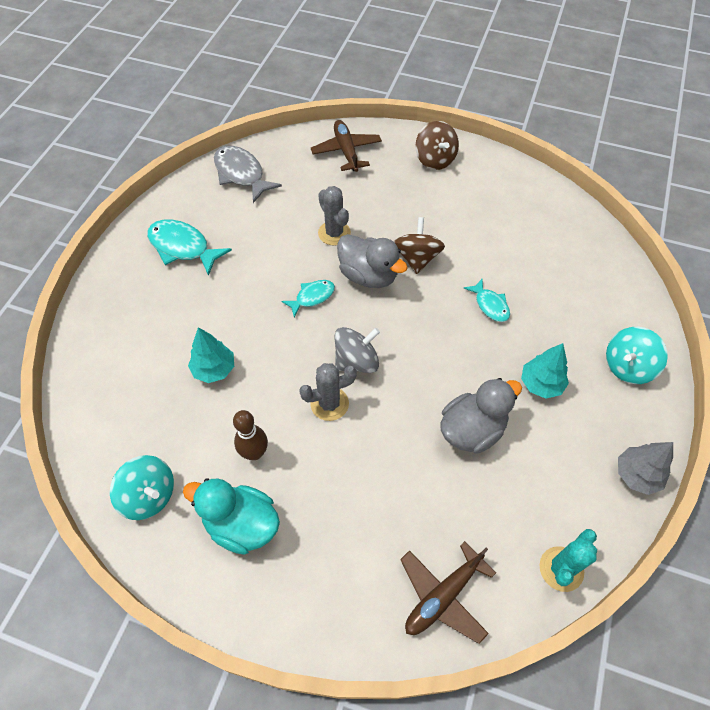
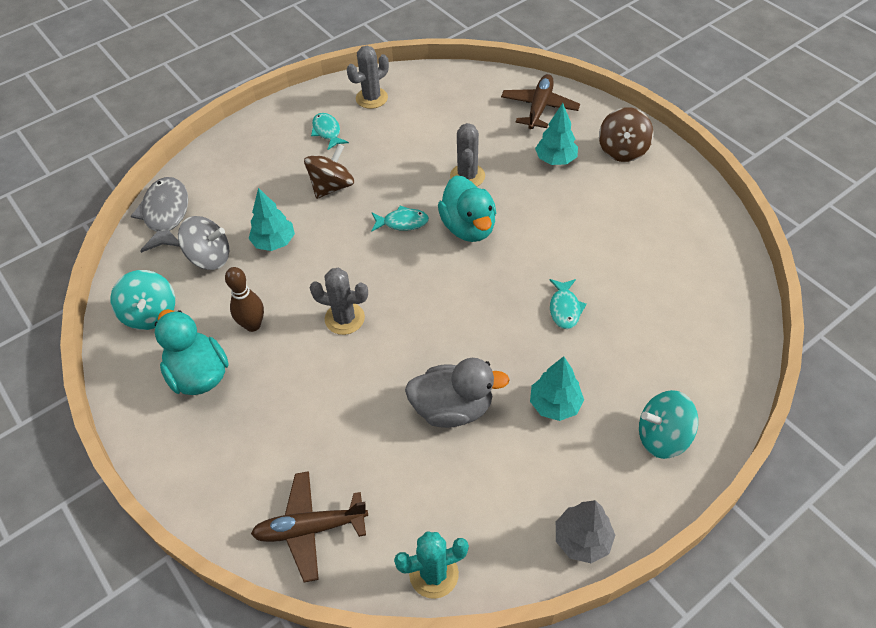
camera: 35 degrees right, 5 degrees down
(183, 247) = (327, 132): turquoise fish -> turquoise fish, size x0.59
(199, 200) = (371, 98): none -> grey cactus
(241, 174) = (425, 90): grey fish -> grey fish (166, 215)
(356, 361) = (397, 295): grey spinning top -> grey spinning top (209, 257)
(368, 275) = (468, 227): grey duck -> turquoise duck
(392, 189) = (555, 160): none -> turquoise tree
(417, 258) = (527, 233): brown spinning top -> brown spinning top (332, 186)

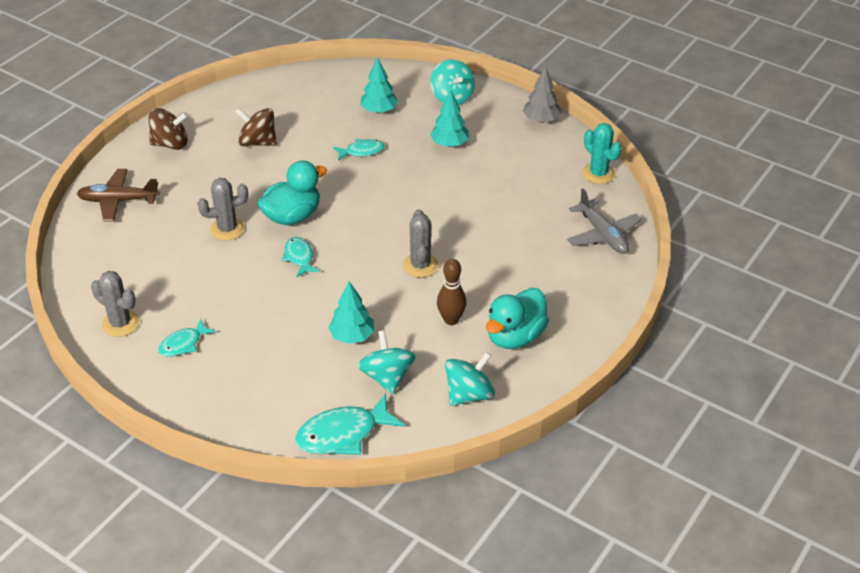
camera: 110 degrees left, 10 degrees down
(166, 215) = (343, 434): grey fish -> turquoise fish
(209, 257) = (387, 377): grey spinning top -> turquoise spinning top
(310, 528) = (603, 235): brown plane -> grey plane
(332, 186) = (265, 317): brown spinning top -> brown spinning top (258, 142)
(452, 408) = (476, 189): grey duck -> none
(555, 160) = (192, 180): turquoise tree -> turquoise tree (379, 110)

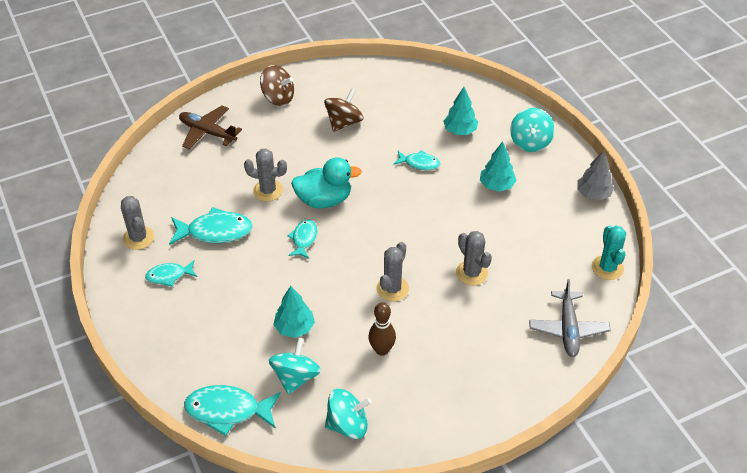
camera: 30 degrees right, 5 degrees up
(201, 286) = (215, 231): none -> turquoise fish
(258, 142) = (344, 122): brown spinning top -> brown spinning top turned 75 degrees clockwise
(483, 224) = (471, 273): none -> grey cactus
(515, 336) = (422, 390): turquoise duck -> none

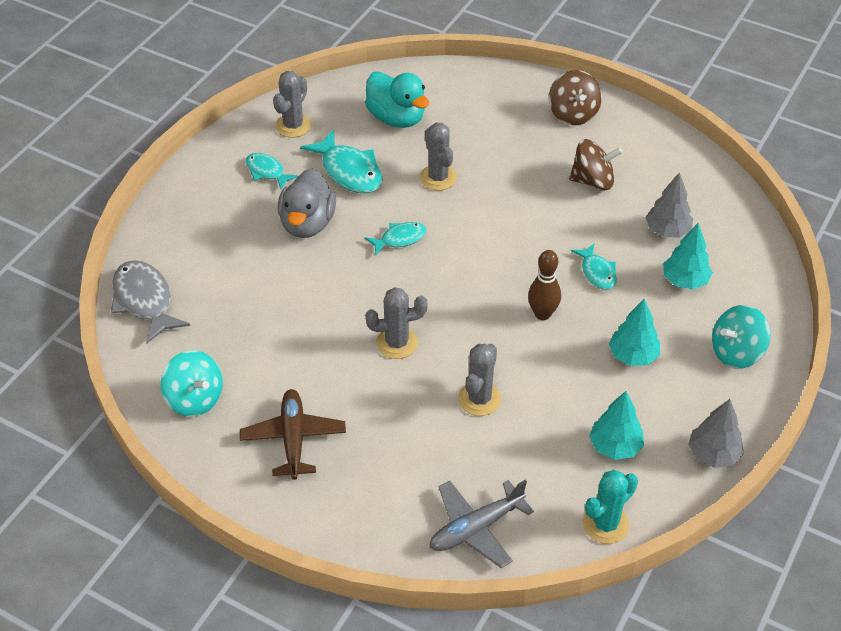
camera: 55 degrees right, 0 degrees up
(207, 132) = (471, 93): brown plane -> brown plane (293, 438)
(228, 411) = (145, 301): turquoise fish -> grey fish
(243, 279) = (307, 224): none -> grey duck
(294, 328) = (280, 294): turquoise tree -> turquoise tree (615, 447)
(295, 377) = (221, 328): turquoise spinning top -> none
(324, 200) = (467, 225): turquoise duck -> turquoise duck (396, 118)
(382, 350) = (309, 377): brown bowling pin -> brown bowling pin (542, 314)
(415, 115) = (667, 231): none -> grey tree

